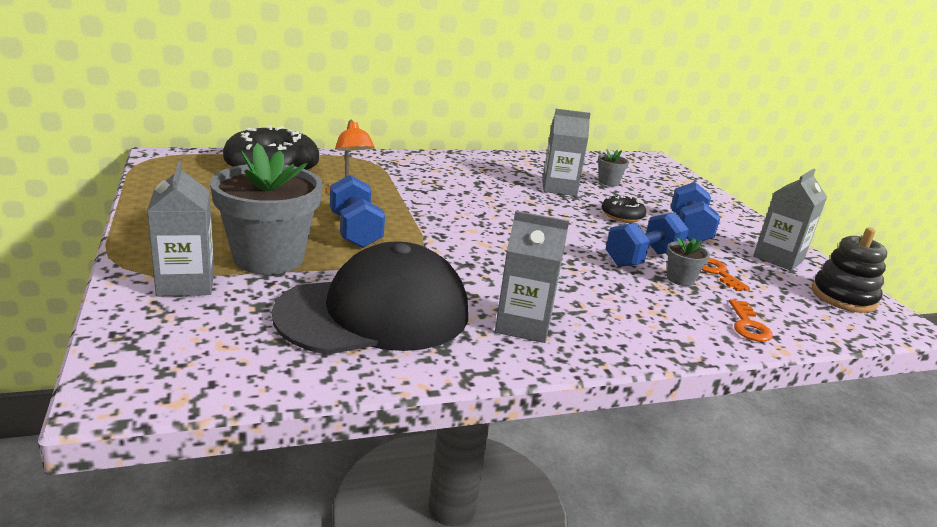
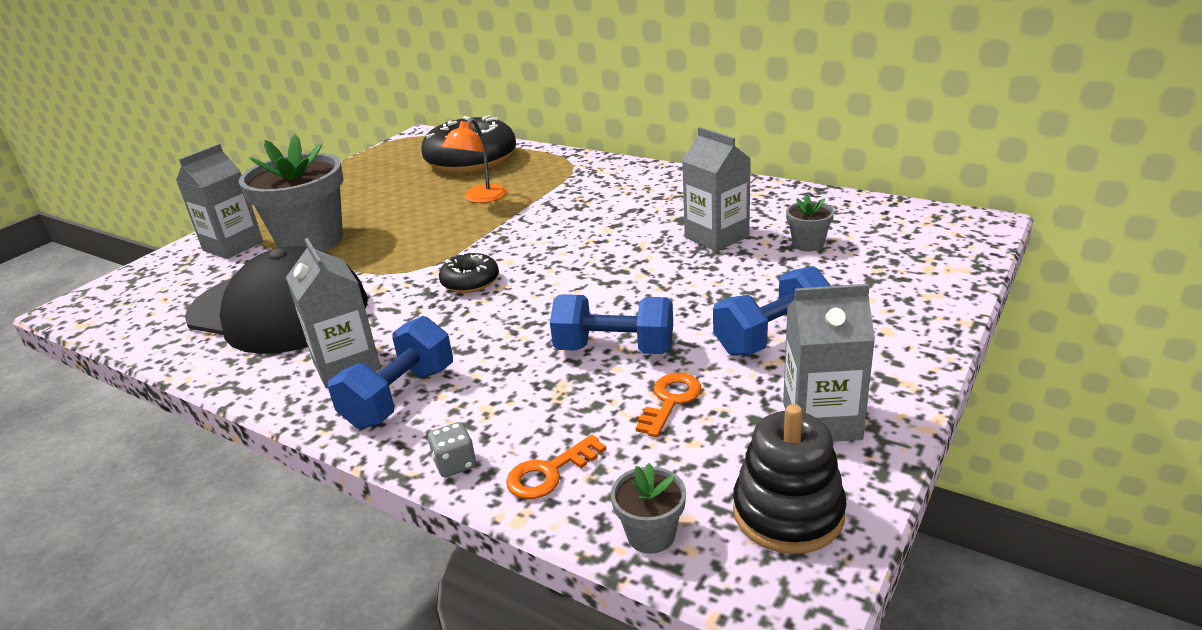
camera: 55 degrees right, 5 degrees up
(355, 231) = (412, 234): blue dumbbell -> blue dumbbell (400, 397)
(622, 216) = (717, 291): black donut -> black donut (470, 282)
(680, 279) = (602, 388): grey flower pot -> grey flower pot (651, 534)
(706, 343) = (455, 464): none -> grey dice

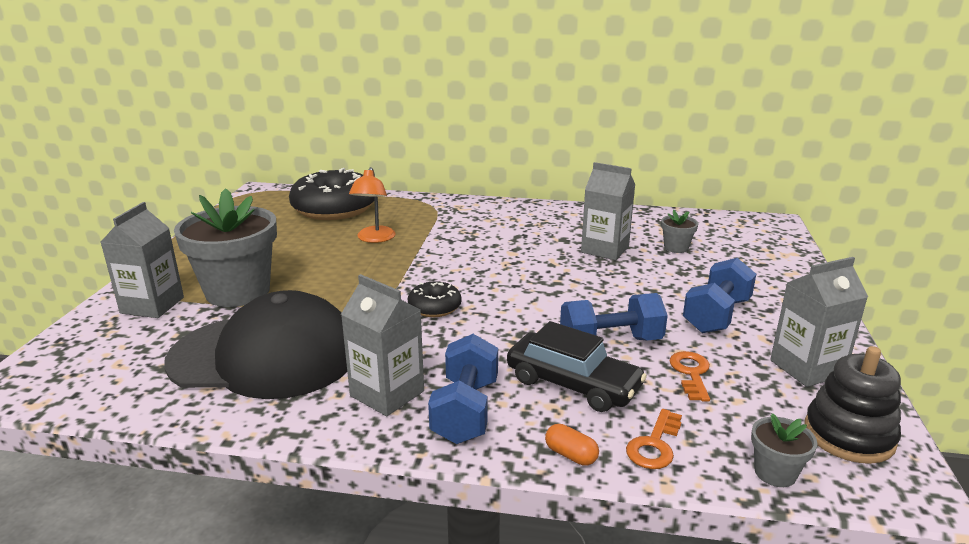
camera: 25 degrees left, 5 degrees down
(455, 464) = (571, 455): grey dice -> orange capsule
(529, 389) = (573, 384): none -> black car

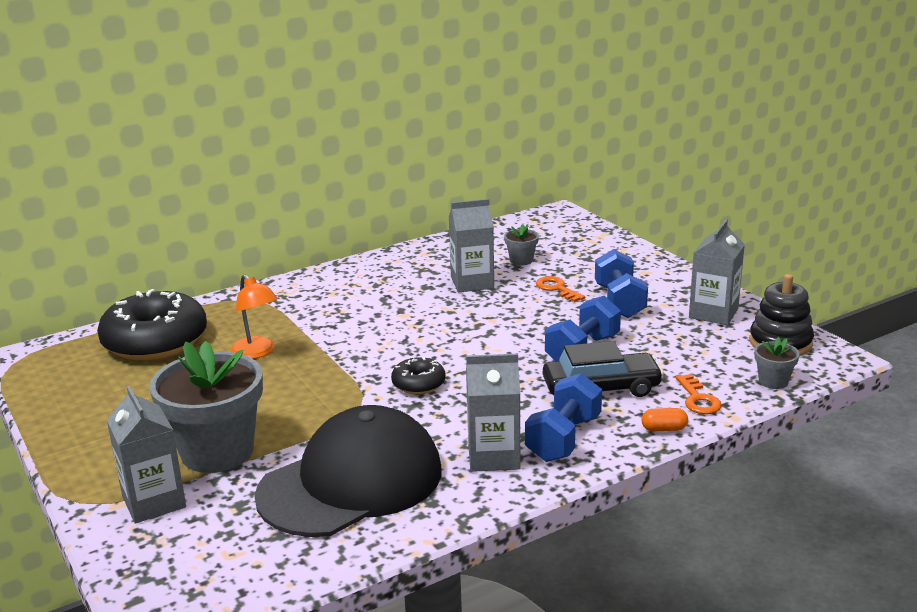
camera: 40 degrees left, 0 degrees up
(465, 411) = (563, 438): blue dumbbell -> blue dumbbell turned 60 degrees clockwise
(691, 373) = (658, 347): orange key -> orange key (557, 289)

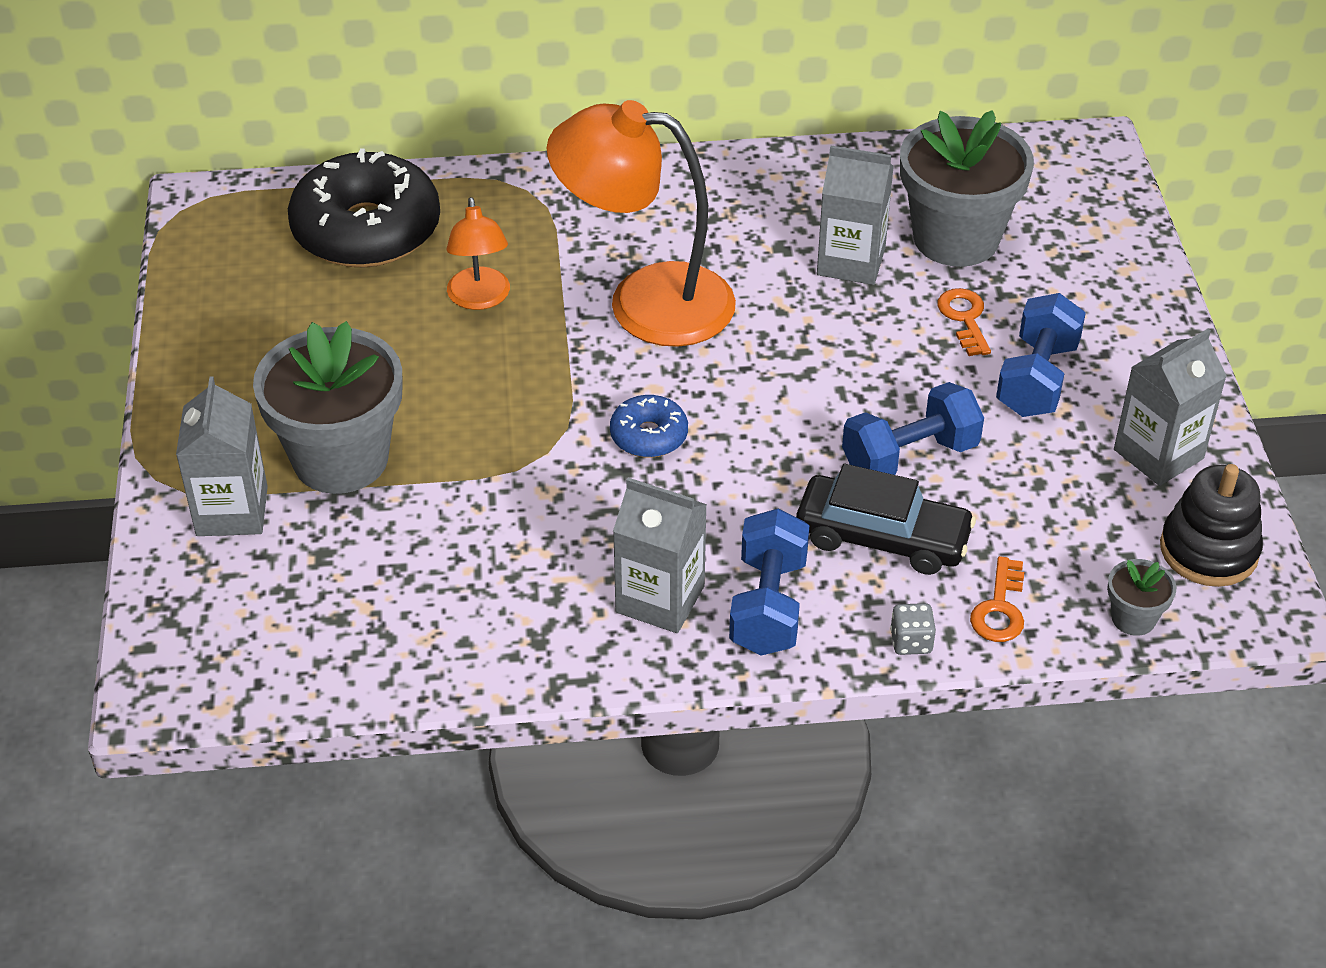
camera: 25 degrees right, 20 degrees up
(351, 482) = (465, 571): black cap -> none
(365, 327) = (645, 302): none -> orange lamp
(418, 384) = (649, 436): black donut -> blue donut
(521, 260) = (956, 238): grey flower pot -> grey flower pot, size x2.31
(563, 438) = (768, 605): blue dumbbell -> blue dumbbell turned 45 degrees counterclockwise
(664, 429) = (911, 642): orange capsule -> grey dice

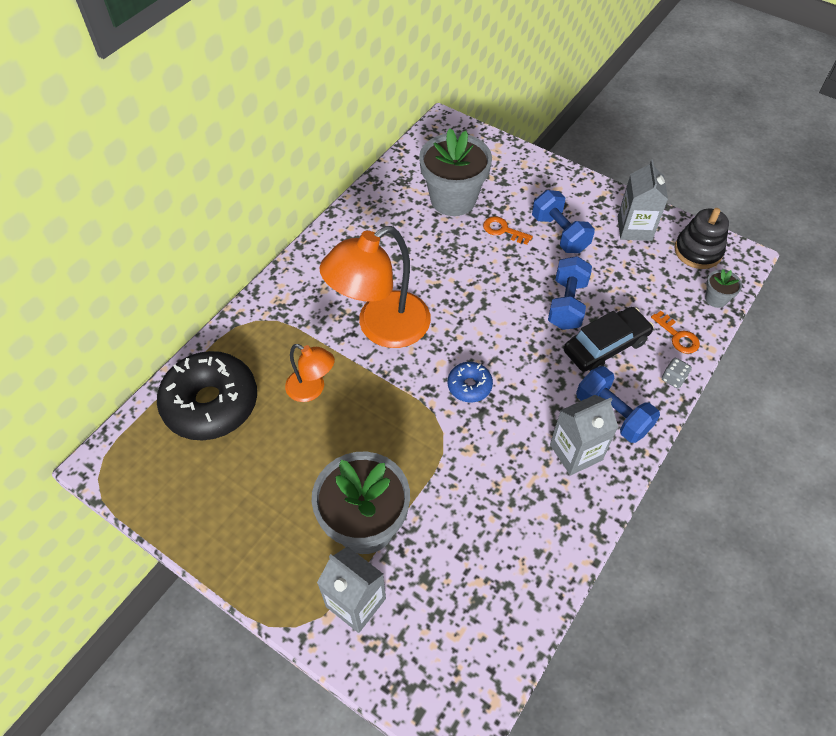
camera: 50 degrees left, 10 degrees up
(851, 261) = (431, 241): grey carton -> none

